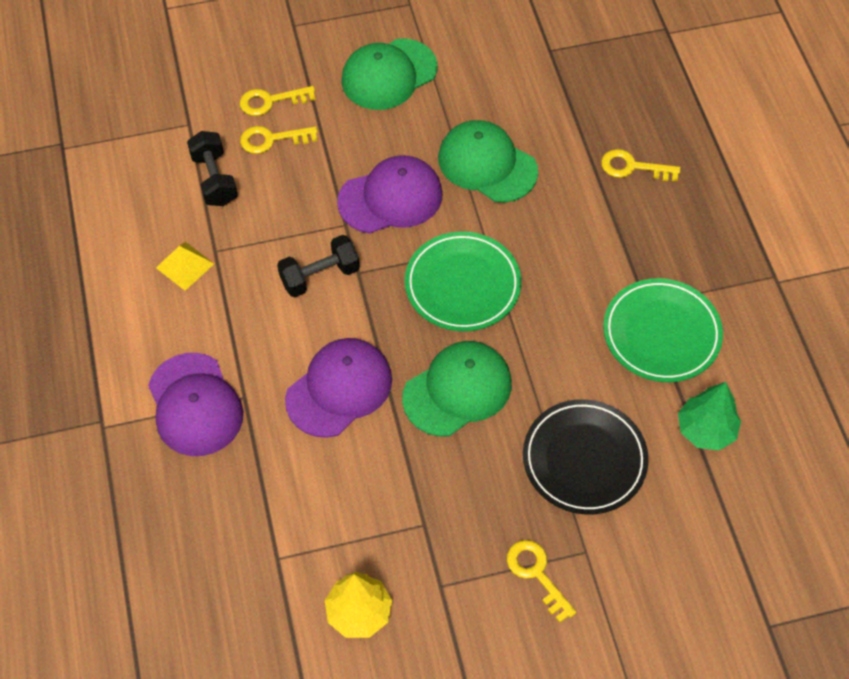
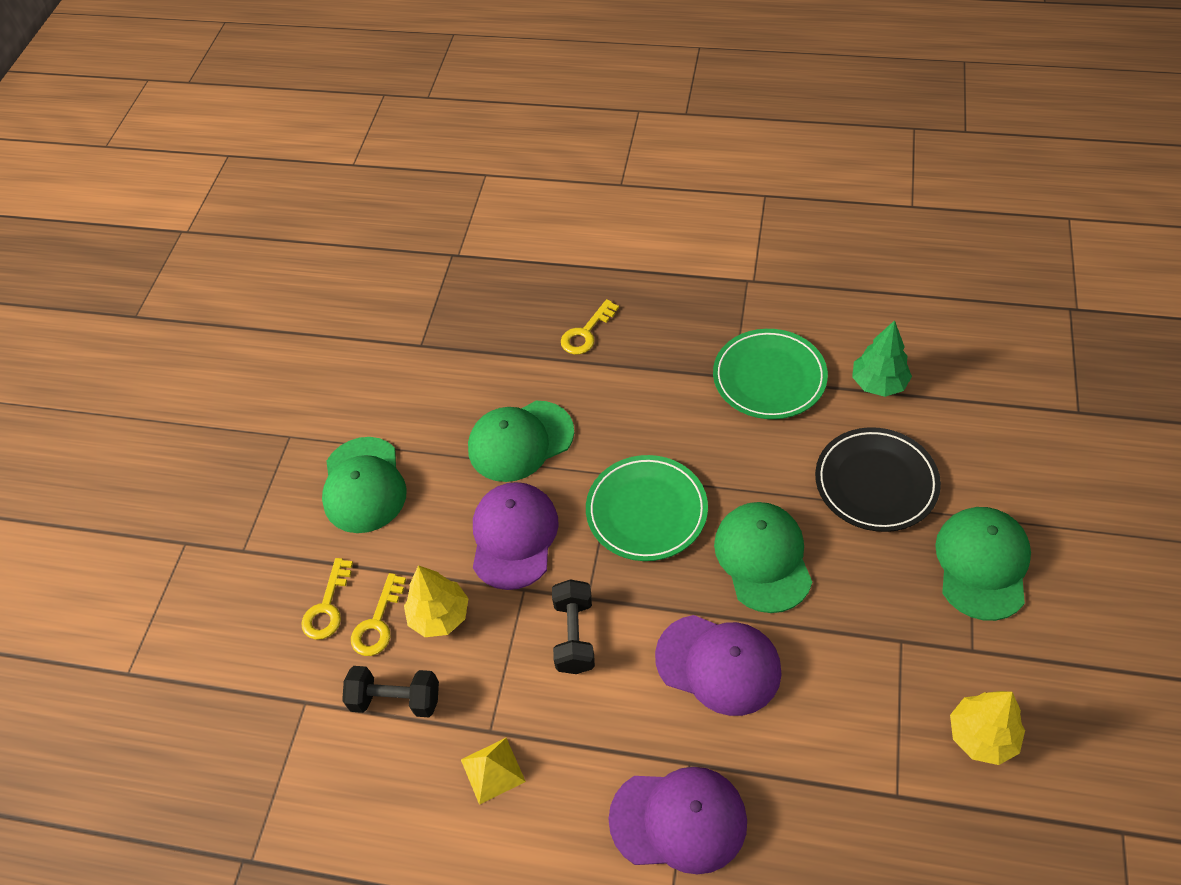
camera: 60 degrees left, 5 degrees down
(296, 177) = (439, 615): none -> yellow tree
(339, 389) = (718, 664): purple cap -> purple cap turned 135 degrees clockwise
(536, 574) = (982, 564): yellow key -> green cap

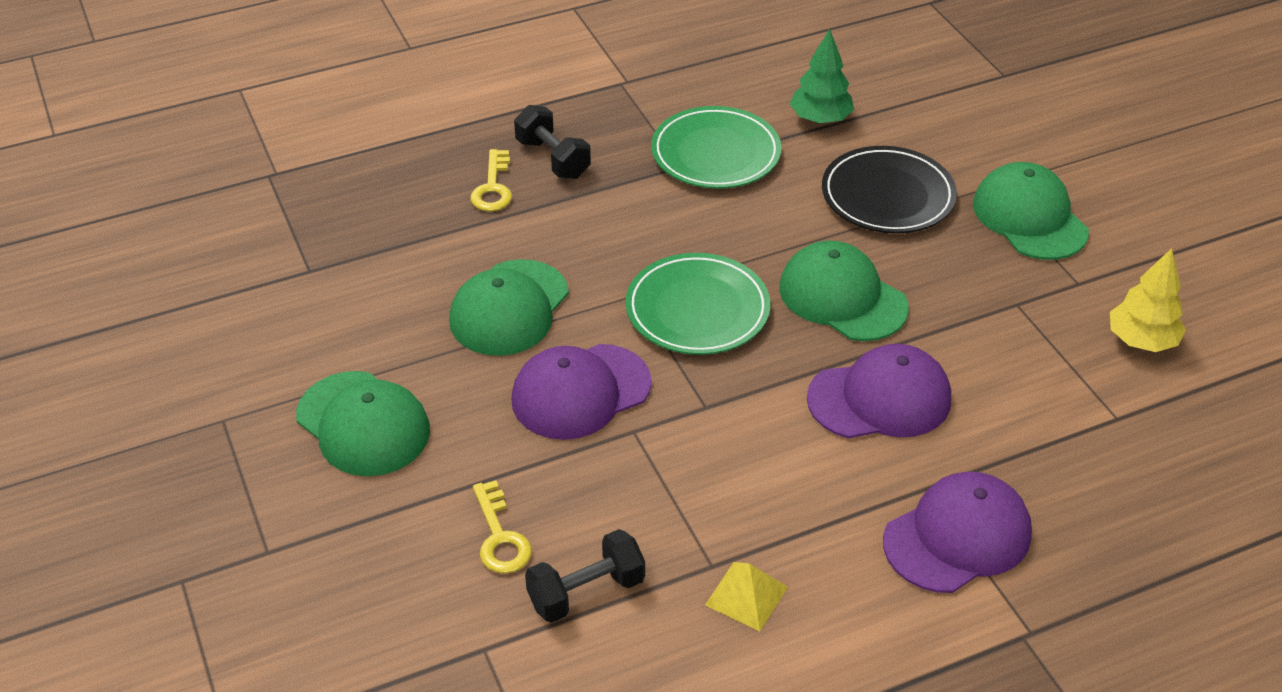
camera: 40 degrees left, 10 degrees down
(327, 607) = (426, 552): yellow key -> none
(439, 615) = (564, 496): yellow tree -> none
(514, 536) = (580, 392): purple cap -> purple cap turned 90 degrees counterclockwise
(574, 635) = (722, 443): black dumbbell -> black dumbbell (553, 159)

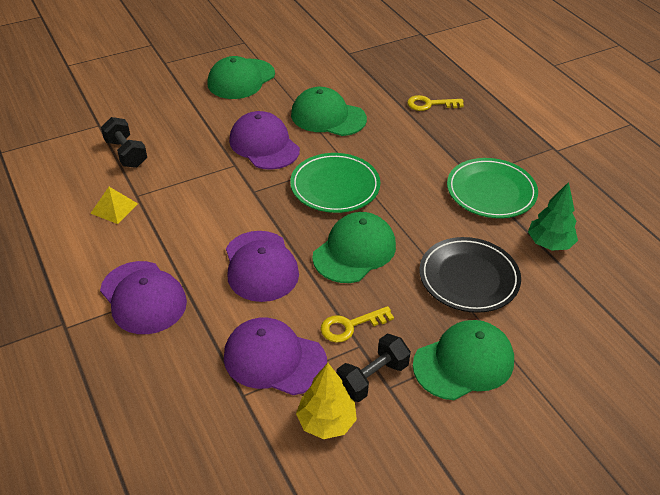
camera: 85 degrees right, 0 degrees up
(500, 537) = (164, 125): yellow key -> yellow key (350, 326)
(553, 159) = (463, 124): black dumbbell -> black dumbbell (372, 378)
(1053, 386) = (274, 359): none -> purple cap

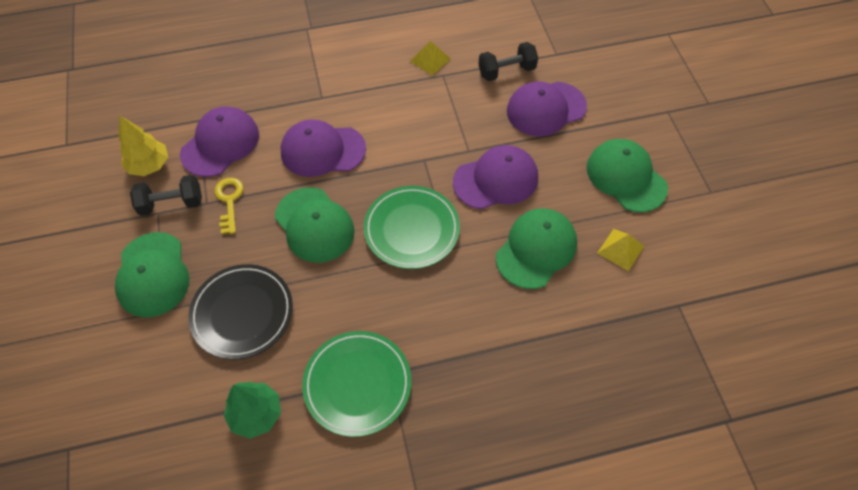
camera: 105 degrees right, 15 degrees up
(143, 297) = (318, 72): purple cap -> purple cap (546, 109)
(311, 78) = (620, 249): none -> yellow pyramid
(372, 378) = (171, 203): black dumbbell -> black dumbbell turned 75 degrees counterclockwise
(430, 104) = (543, 372): yellow key -> none

